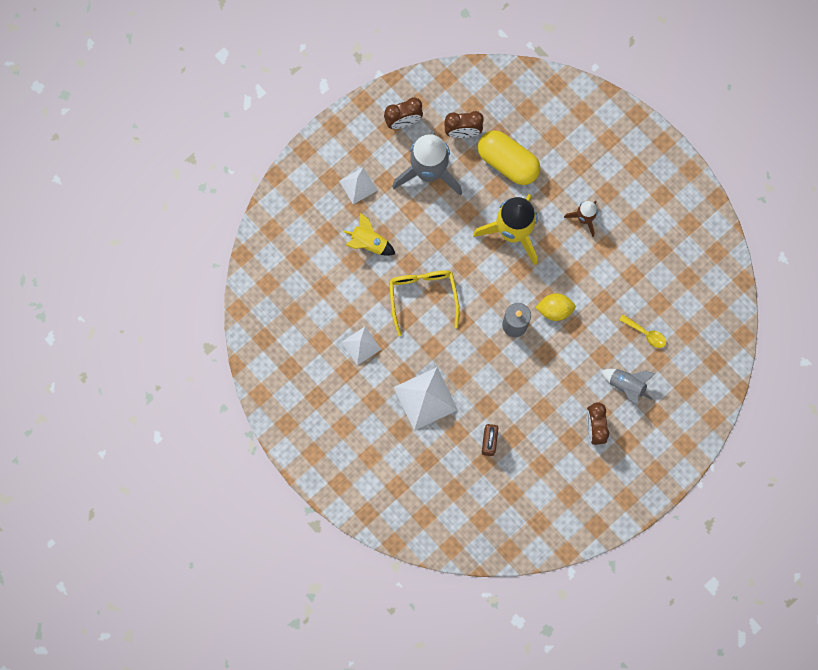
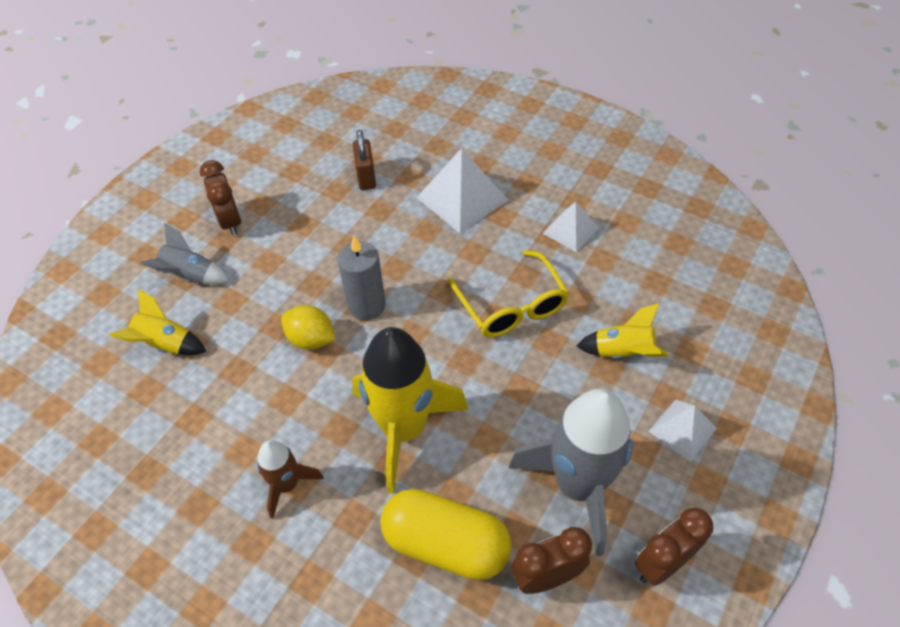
camera: 165 degrees right, 25 degrees down
(554, 309) = (311, 339): yellow lemon -> yellow lemon turned 45 degrees clockwise
(646, 333) = (166, 344): yellow spoon -> yellow rocket

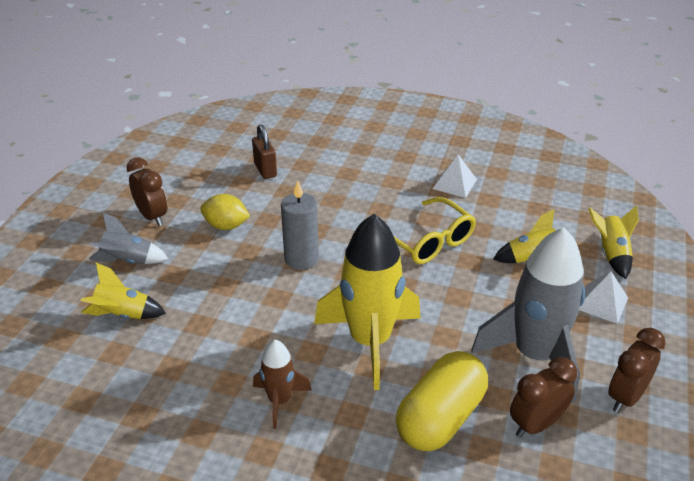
camera: 15 degrees left, 15 degrees down
(311, 339) = (260, 290): yellow lemon -> yellow lemon (226, 226)
(446, 544) = (440, 418): yellow capsule -> yellow capsule turned 60 degrees counterclockwise
(462, 198) = (355, 174): white pyramid -> none
(719, 363) = (611, 254): none -> yellow rocket

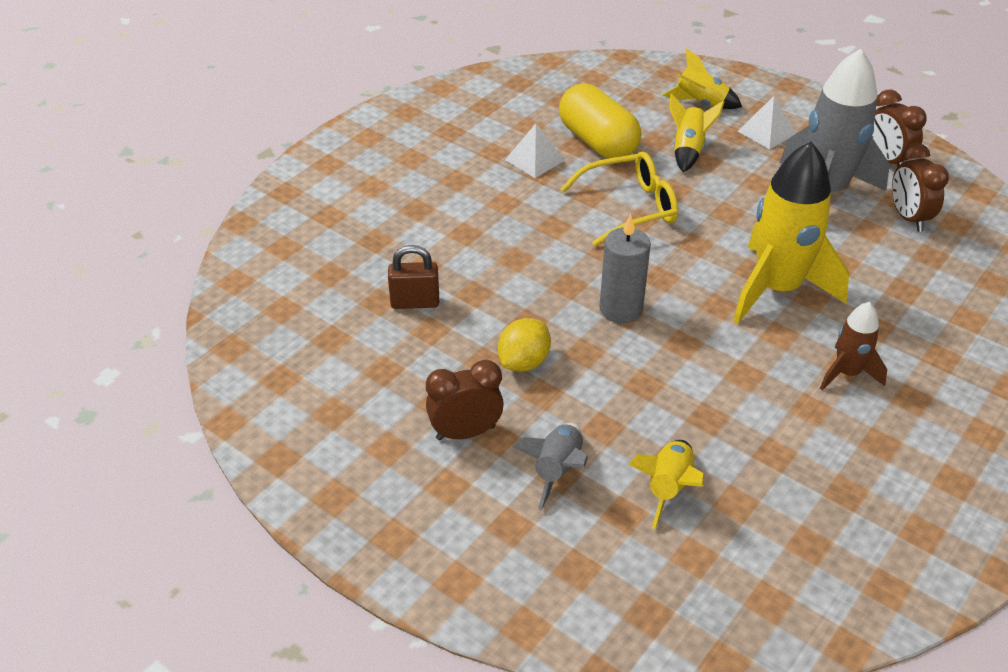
camera: 70 degrees left, 5 degrees up
(440, 418) = (890, 270): yellow capsule -> yellow capsule (598, 142)

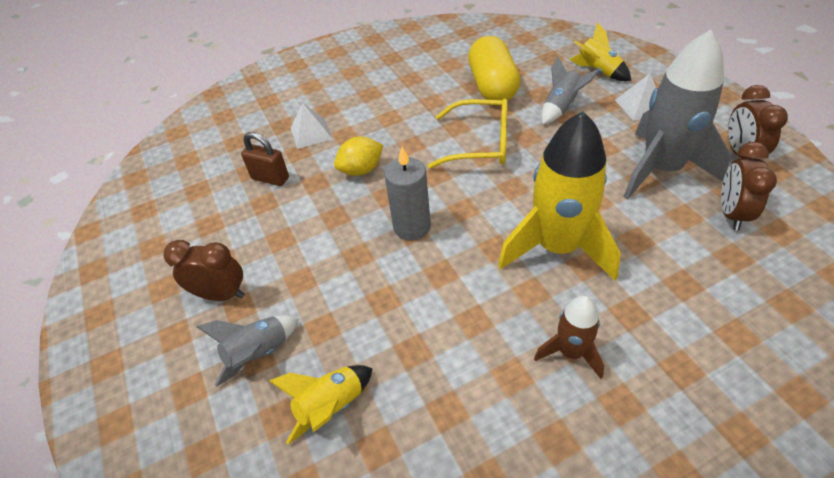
camera: 30 degrees right, 5 degrees up
(524, 362) = (307, 249): yellow lemon -> yellow lemon (361, 170)
(534, 160) = (435, 90): white pyramid -> white pyramid (311, 133)
(688, 150) = (561, 107): yellow rocket -> grey rocket

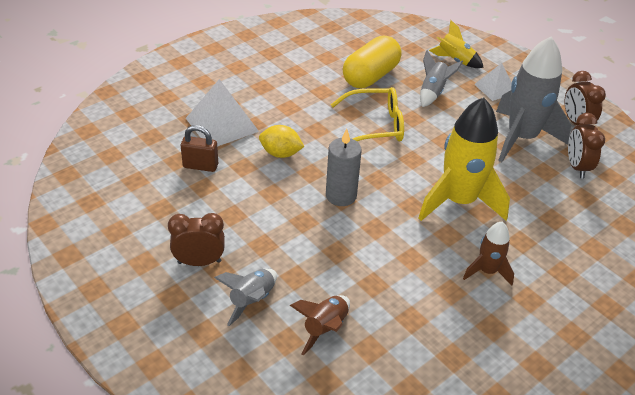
camera: 20 degrees left, 5 degrees down
(311, 133) = (221, 124): white pyramid -> white pyramid, size x1.67
(331, 407) = (325, 328): yellow rocket -> brown rocket
(361, 170) = (280, 153): yellow lemon -> yellow lemon turned 60 degrees clockwise
(492, 86) = (370, 76): yellow capsule -> yellow capsule turned 60 degrees clockwise

